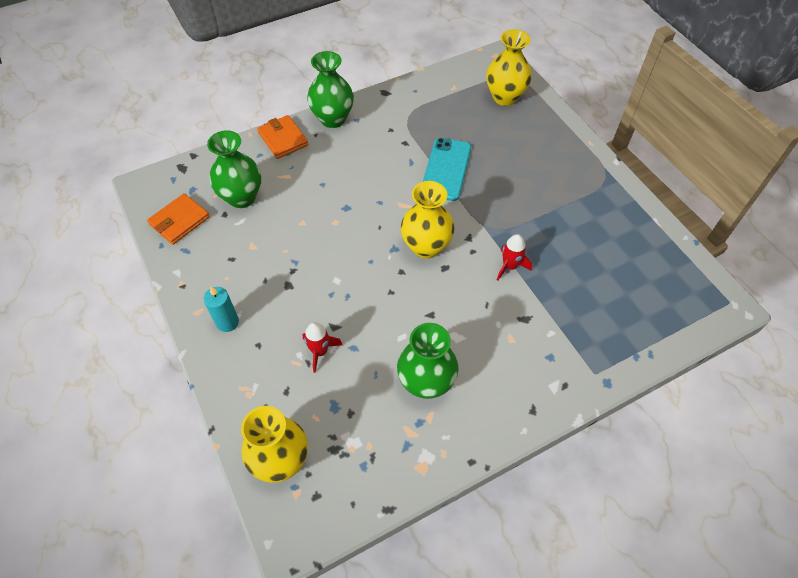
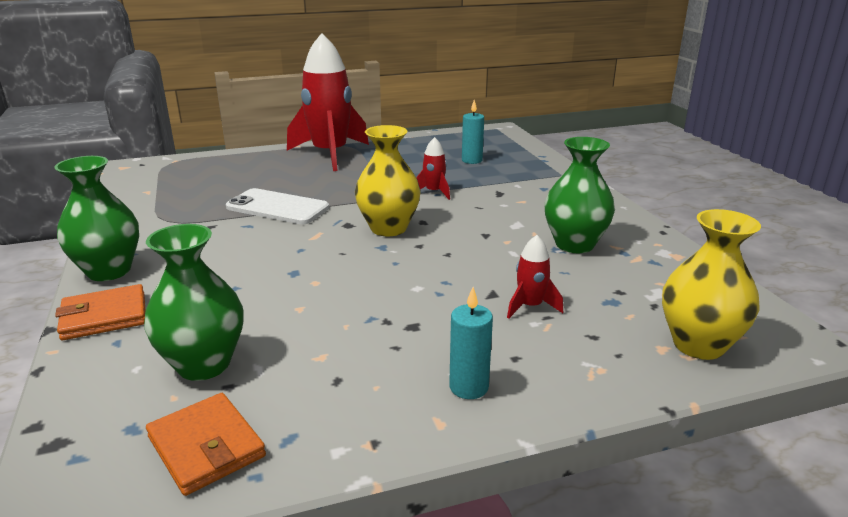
camera: 80 degrees left, 30 degrees down
(446, 169) = (277, 207): turquoise phone -> white phone
(505, 97) = (195, 170): yellow vase -> none
(576, 172) = (330, 154): none -> red rocket
(606, 287) = (472, 160): none -> turquoise candle

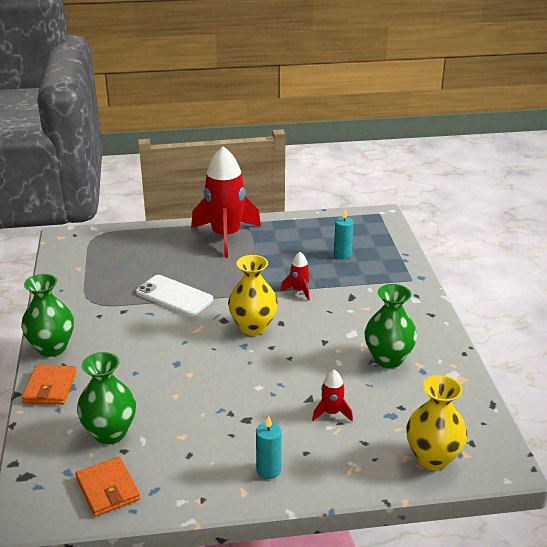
camera: 10 degrees right, 5 degrees up
(104, 316) = (50, 387): orange wallet -> orange wallet turned 75 degrees counterclockwise

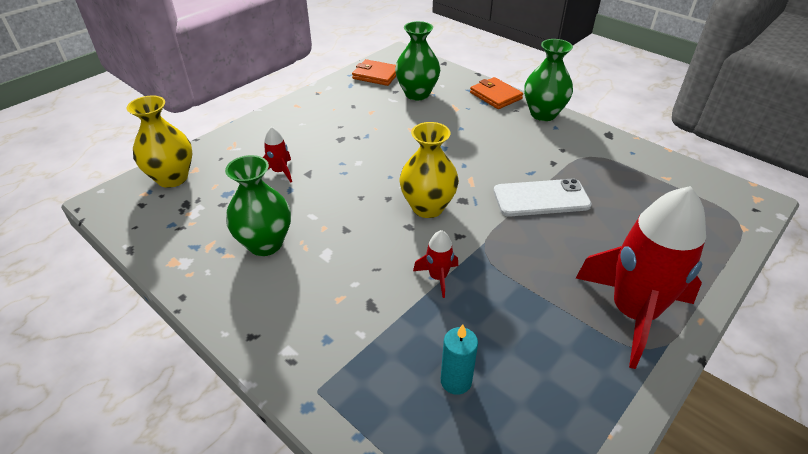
camera: 140 degrees right, 10 degrees up
(268, 470) = (292, 120): turquoise candle -> none

